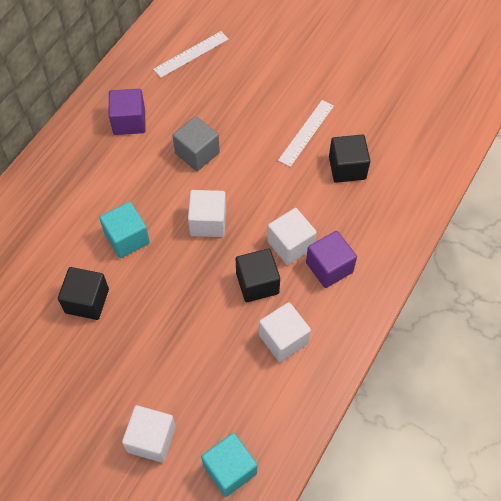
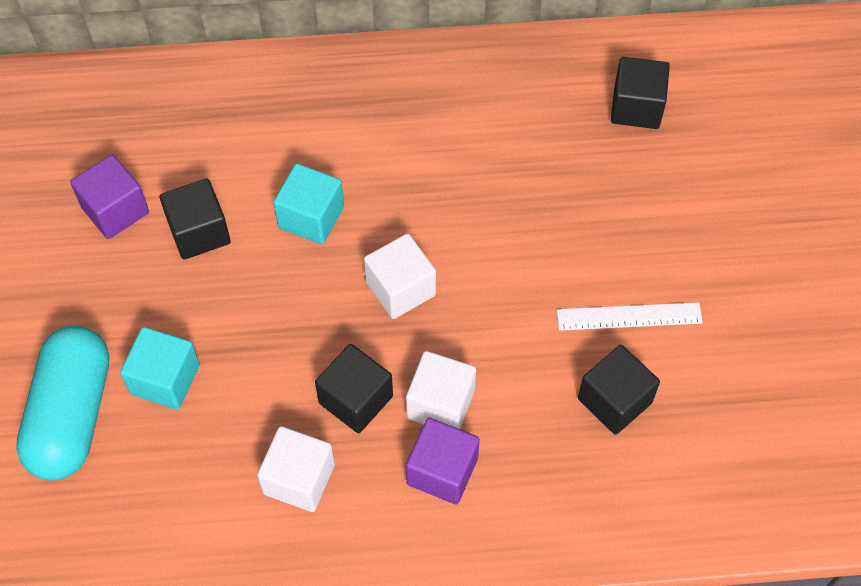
camera: 55 degrees right, 0 degrees up
(129, 121) = (476, 110): purple cube -> purple cube (115, 210)
(151, 439) = (72, 415): white cube -> turquoise capsule
(191, 54) = (636, 107): white ruler -> black cube
(197, 153) = (491, 212): grey cube -> none
(230, 469) = (87, 525): turquoise cube -> turquoise cube (165, 379)

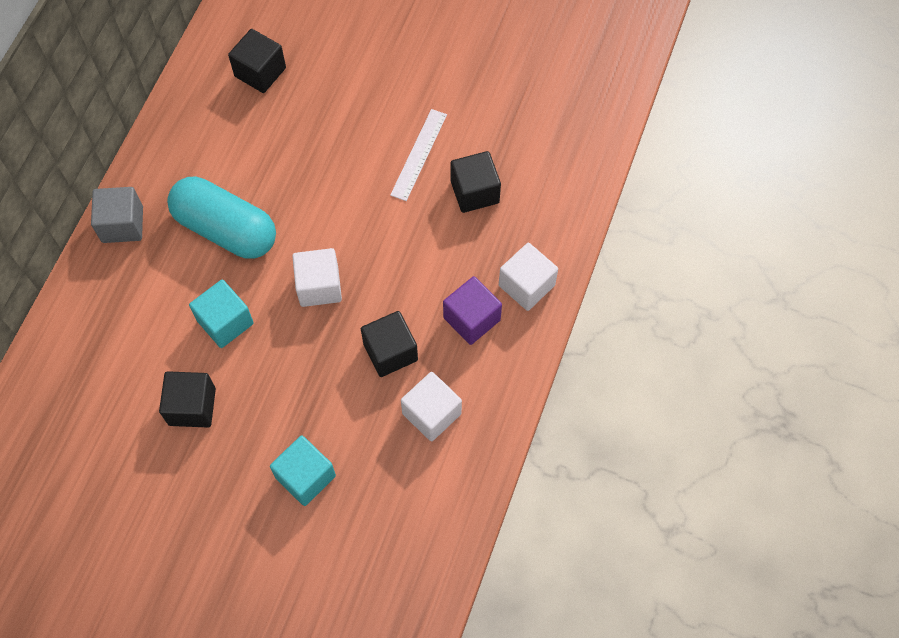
camera: 65 degrees left, 5 degrees up
(72, 415) = (299, 555): turquoise capsule -> turquoise capsule (226, 229)
(115, 210) = (135, 462): purple cube -> none
(376, 71) = (122, 224): none -> grey cube
(440, 404) = (422, 298): white cube -> white cube (526, 285)

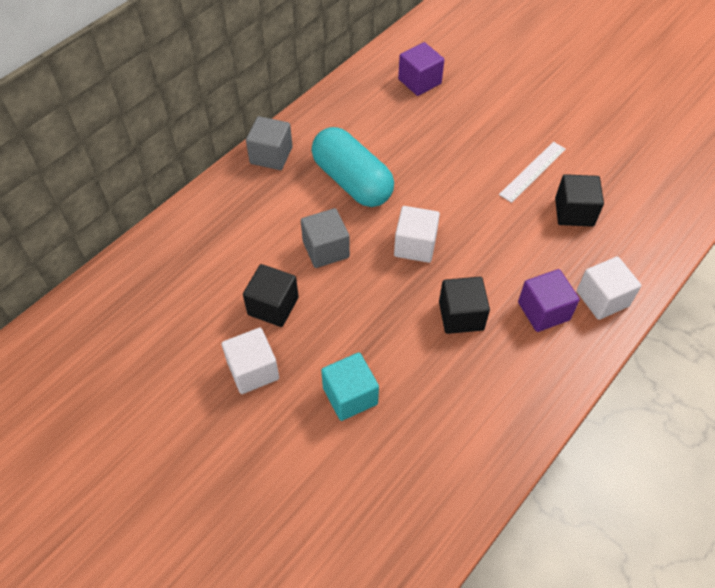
camera: 20 degrees right, 10 degrees down
(225, 322) = (326, 249): turquoise cube -> grey cube
(260, 72) = (419, 81): black cube -> purple cube
(431, 413) = (483, 379): white cube -> white cube (253, 370)

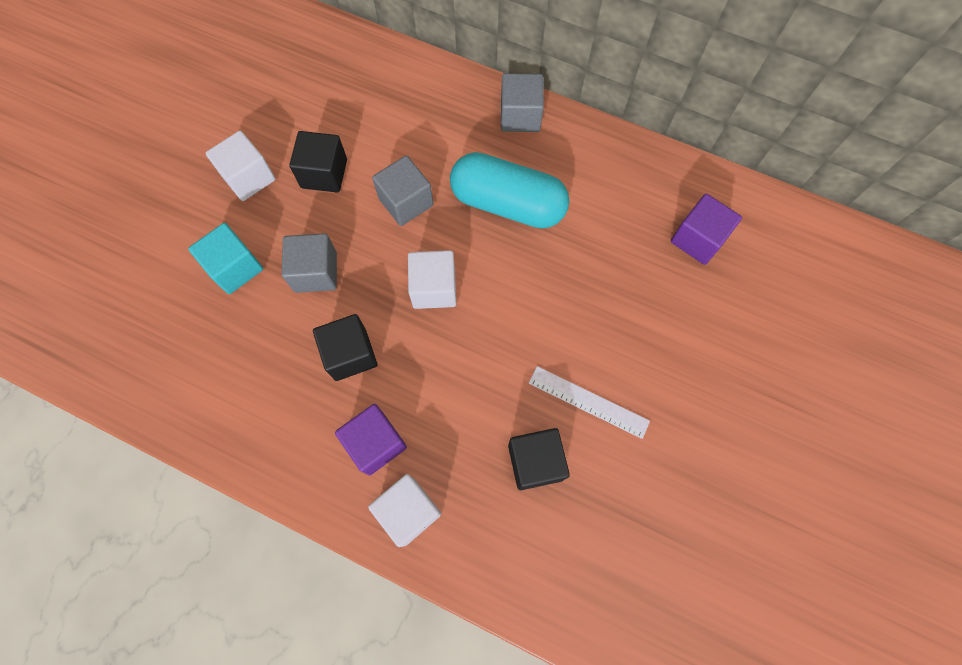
camera: 75 degrees right, 15 degrees up
(352, 181) = (507, 204): turquoise capsule -> turquoise capsule turned 75 degrees clockwise
(374, 329) = (315, 272): none -> grey cube

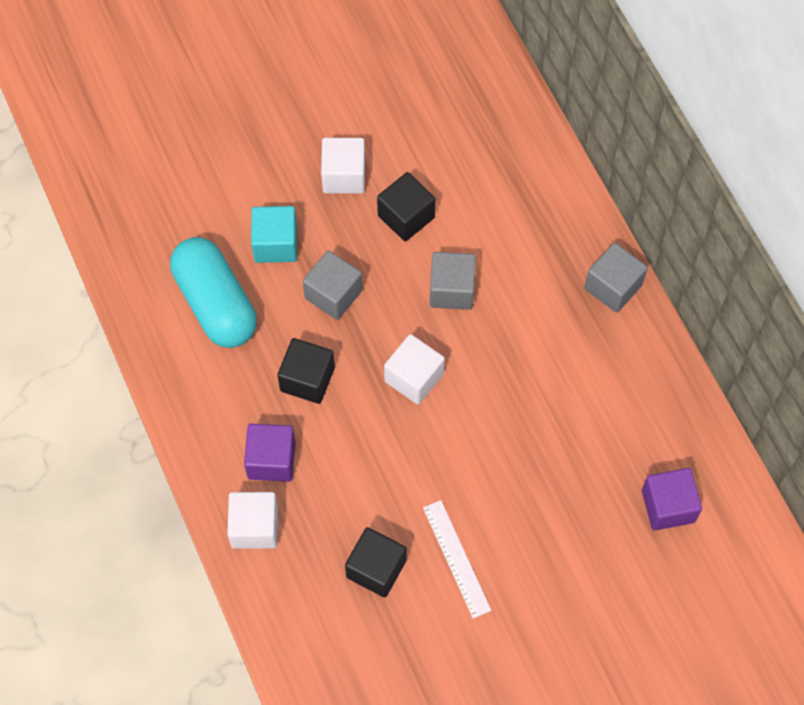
camera: 40 degrees right, 5 degrees down
(507, 204) = (534, 354): turquoise capsule -> turquoise capsule (215, 303)

